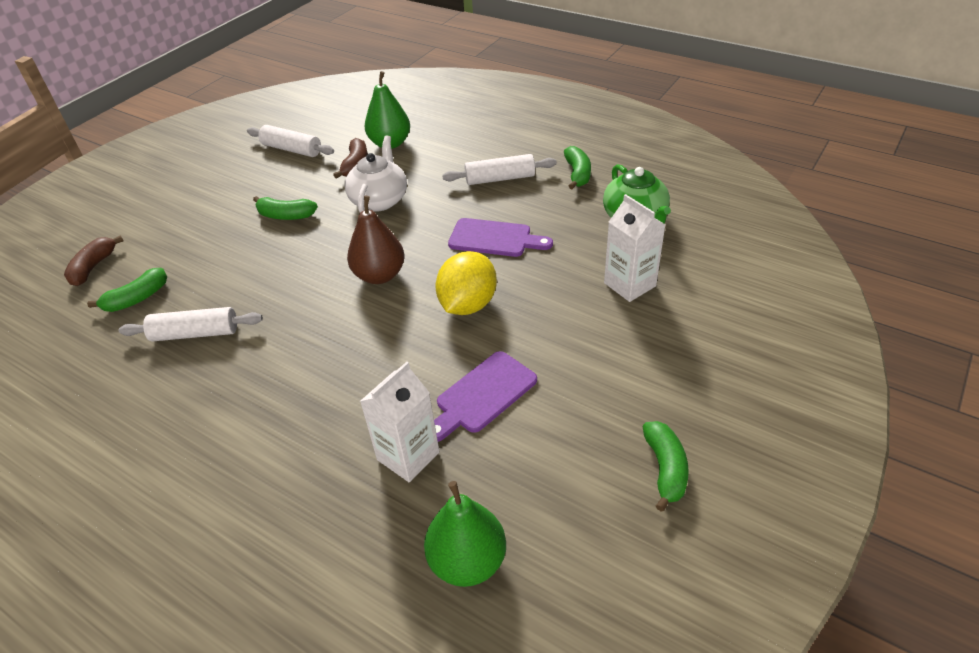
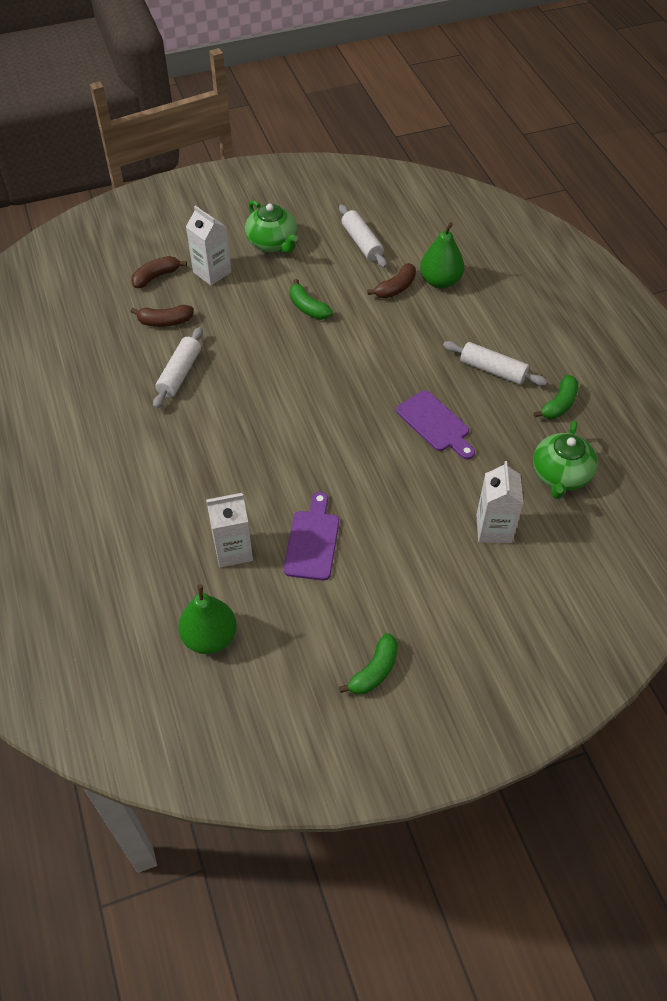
camera: 35 degrees right, 10 degrees up
(137, 298) = (165, 321): green banana -> brown banana
(156, 235) = (212, 272): none -> white carton
(195, 333) = (180, 374): white rolling pin -> white rolling pin turned 75 degrees clockwise
(203, 186) = (273, 243): none -> green teapot
(379, 200) = (384, 334): white teapot -> none
(380, 275) = (328, 403): brown pear -> none
(468, 304) = (365, 467): yellow lemon -> none
(482, 395) = (312, 541): purple cutting board -> purple cutting board turned 105 degrees clockwise

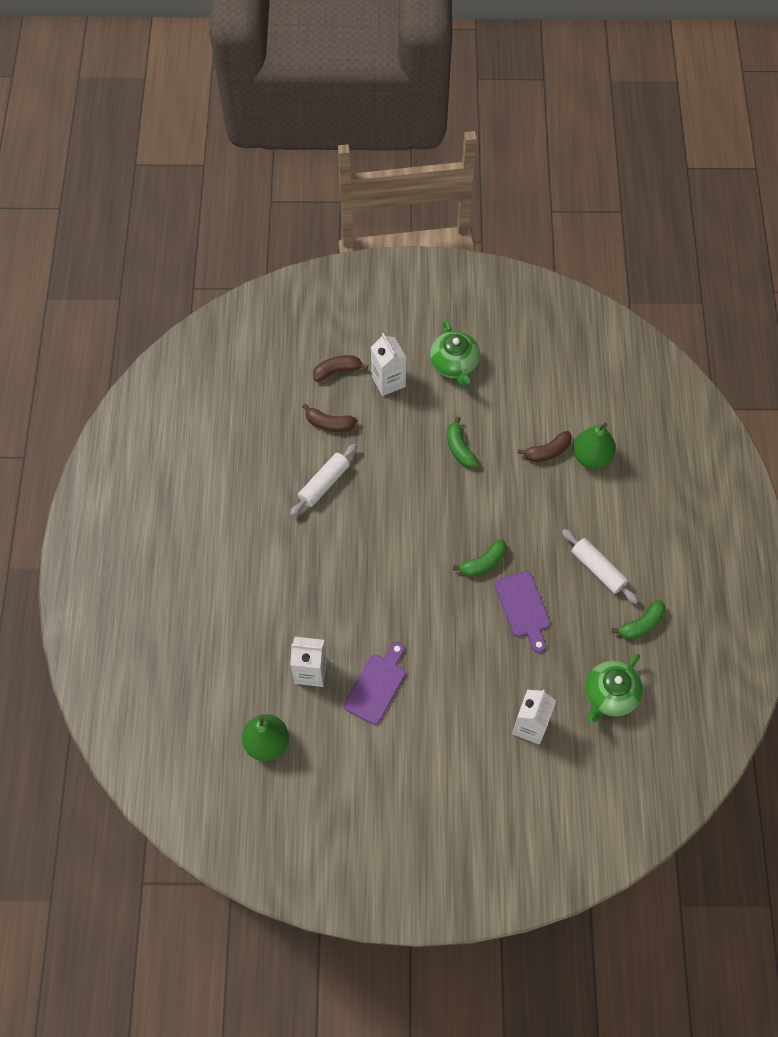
camera: 20 degrees right, 10 degrees up
(362, 243) = (536, 389): white rolling pin -> none
(374, 671) = (382, 817): green banana -> green banana (483, 563)

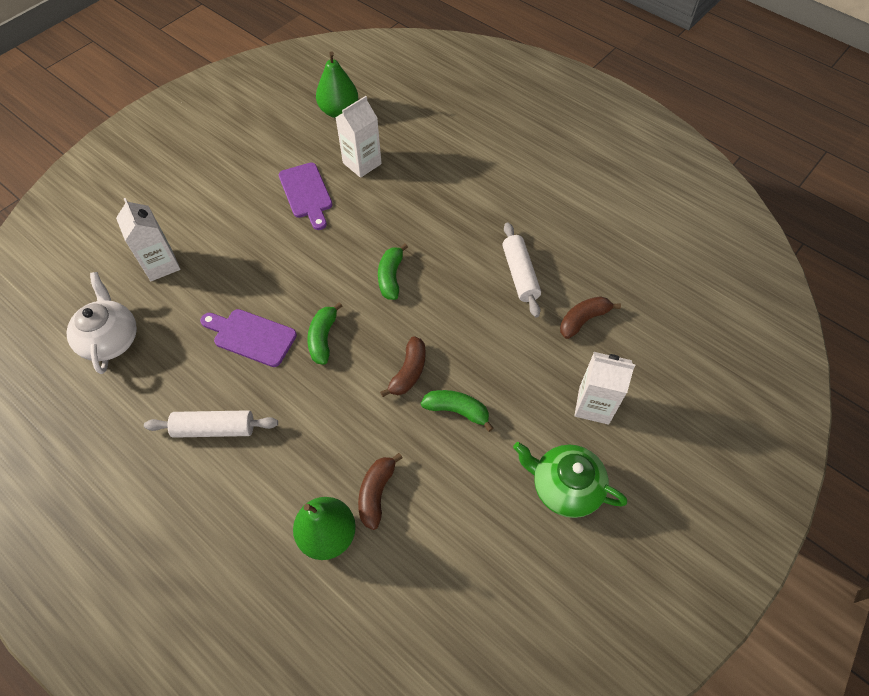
camera: 130 degrees right, 5 degrees down
(337, 371) = (643, 368): brown banana -> brown banana (408, 372)
(610, 695) = (110, 339): green teapot -> white teapot
(641, 624) = (129, 419): green banana -> green banana (391, 277)

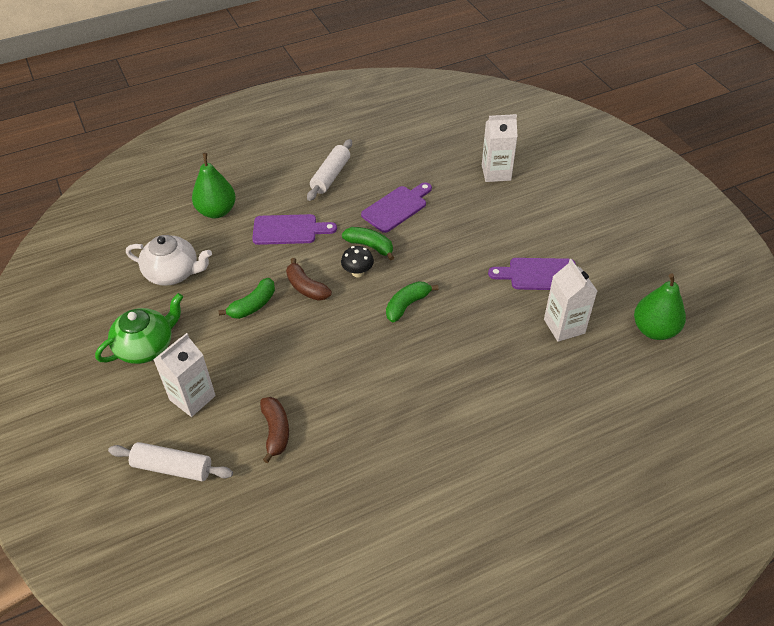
camera: 115 degrees right, 10 degrees down
(110, 339) = (437, 140): white teapot -> white teapot (173, 273)
(329, 431) = (289, 230): none -> purple cutting board
(366, 334) = (358, 272): none -> black mushroom
(376, 493) = (225, 241): brown banana -> none
(391, 277) = (407, 305): green banana -> green banana turned 75 degrees counterclockwise
(519, 274) = (356, 402): white rolling pin -> white rolling pin (173, 467)

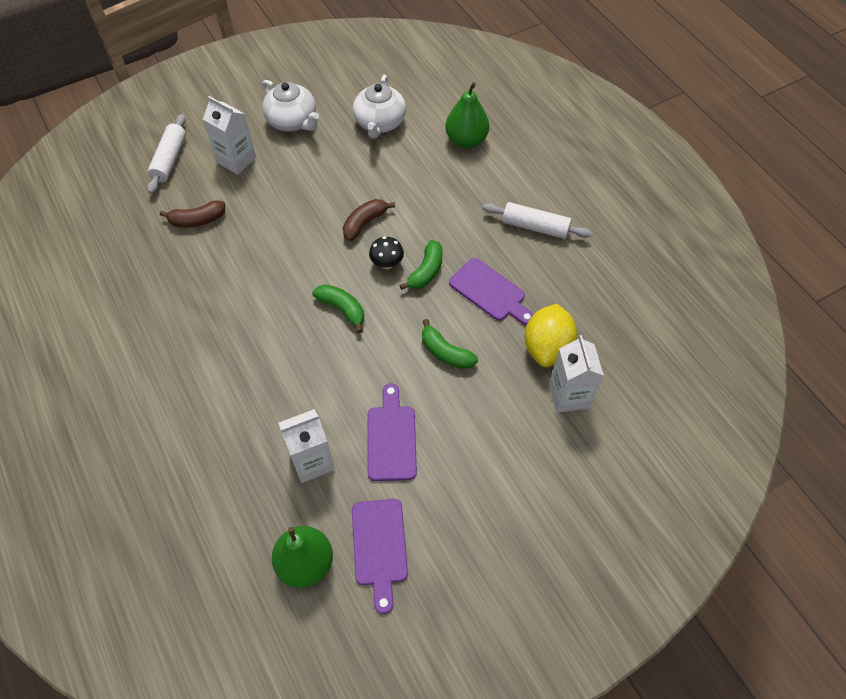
camera: 85 degrees right, 10 degrees up
(146, 346) = (293, 121): green teapot -> white teapot
(253, 305) = (341, 185): green banana -> green banana (446, 352)
(289, 230) = (444, 200): purple cutting board -> purple cutting board (379, 547)
(453, 180) = (547, 348): none -> yellow lemon

